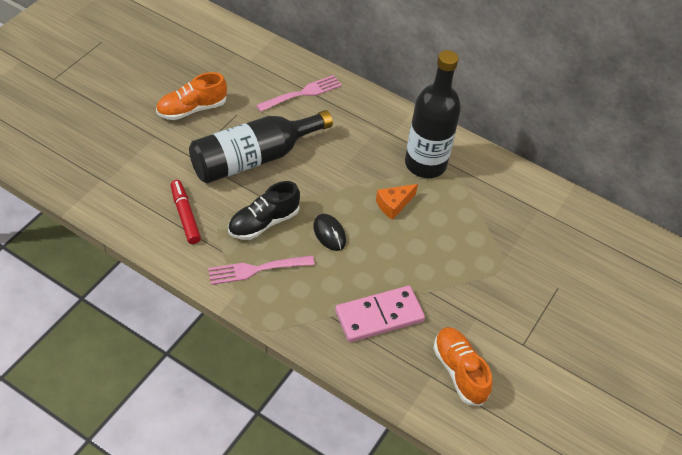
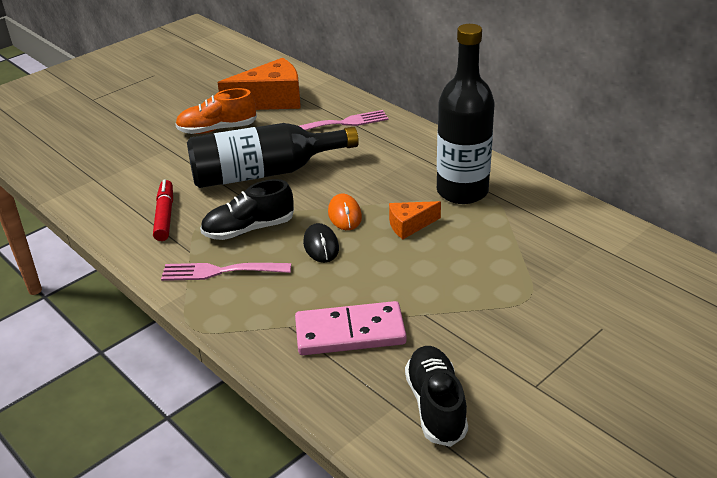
camera: 20 degrees right, 15 degrees down
(228, 69) = (271, 100): none -> orange cheese
(338, 199) = (344, 215): none -> orange mouse
(459, 371) = (436, 405): orange shoe -> black shoe

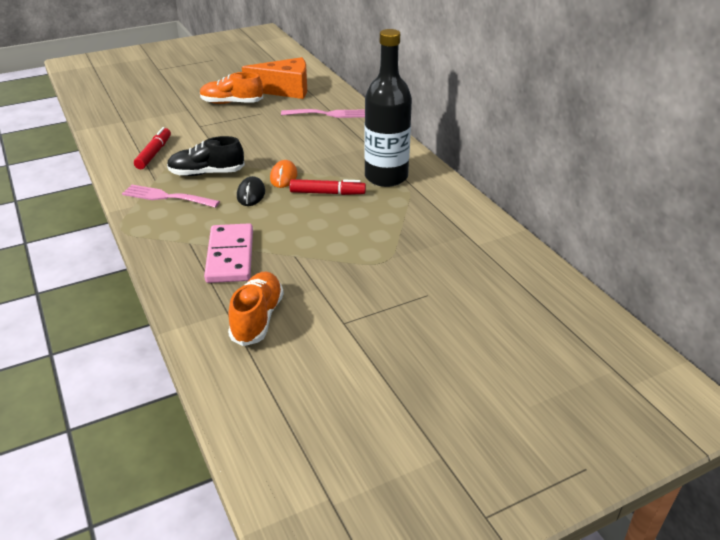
camera: 15 degrees right, 0 degrees up
(264, 173) = (244, 138): black bottle -> none
(350, 333) = (230, 256): pink domino -> pink domino turned 75 degrees clockwise
(409, 225) = (327, 193): orange cheese -> red marker
(436, 405) = (257, 318): black shoe -> orange shoe

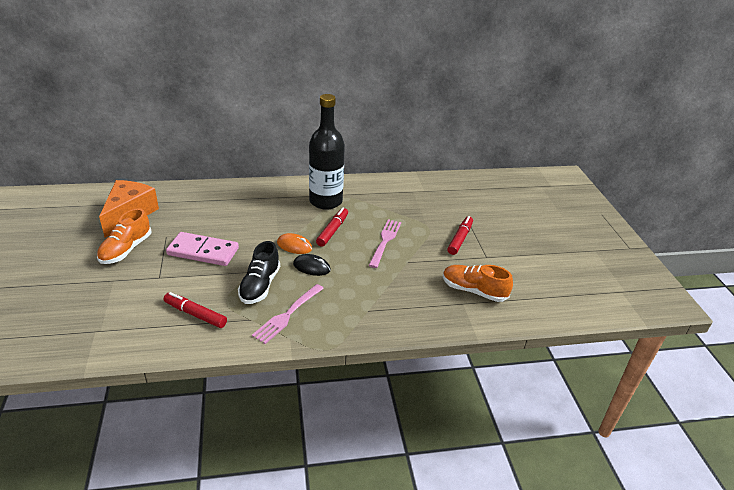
camera: 75 degrees left, 0 degrees up
(230, 256) = (396, 292): pink domino -> pink domino (203, 252)
(327, 114) = (202, 203): pink fork -> pink fork (385, 241)
(373, 292) = (460, 239): none -> red marker

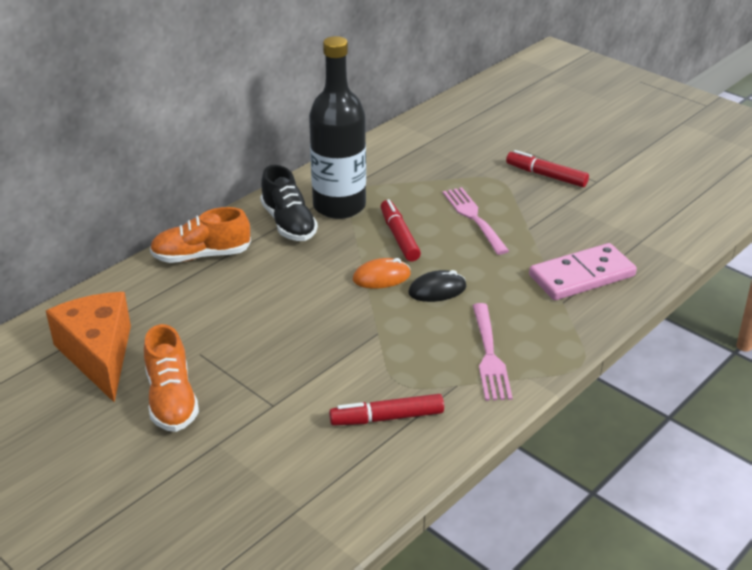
camera: 35 degrees left, 0 degrees up
(203, 252) = (280, 344): pink domino -> pink domino (582, 276)
(260, 286) = (411, 343): black shoe -> black shoe (288, 224)
(460, 239) = (546, 175): red marker -> red marker turned 45 degrees counterclockwise
(473, 291) = (632, 223): orange shoe -> orange shoe (201, 255)

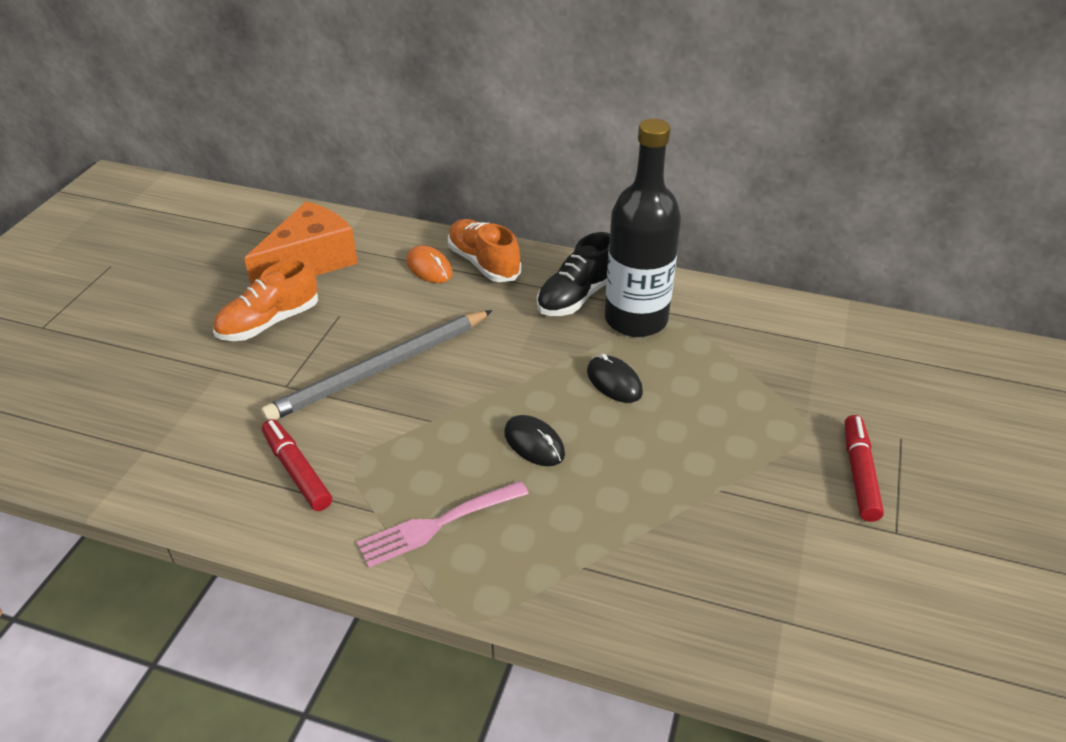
camera: 65 degrees right, 5 degrees up
(295, 345) = (380, 369): none -> grey pencil
(381, 277) = (529, 392): orange mouse -> orange mouse (429, 268)
(399, 236) = (614, 382): red marker -> black mouse
(474, 218) = (701, 432): pink fork -> none
(582, 276) = (652, 573): pink domino -> none

